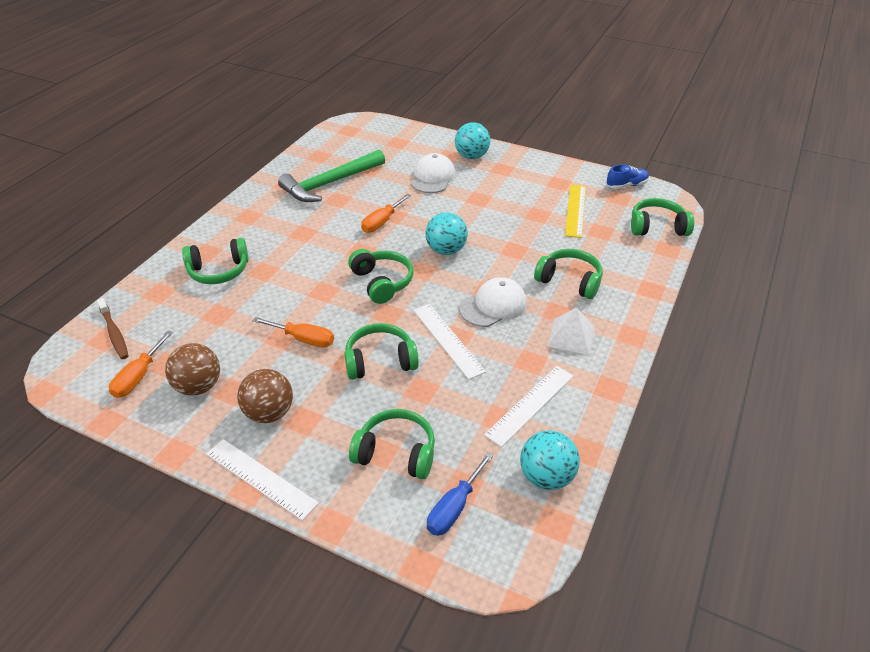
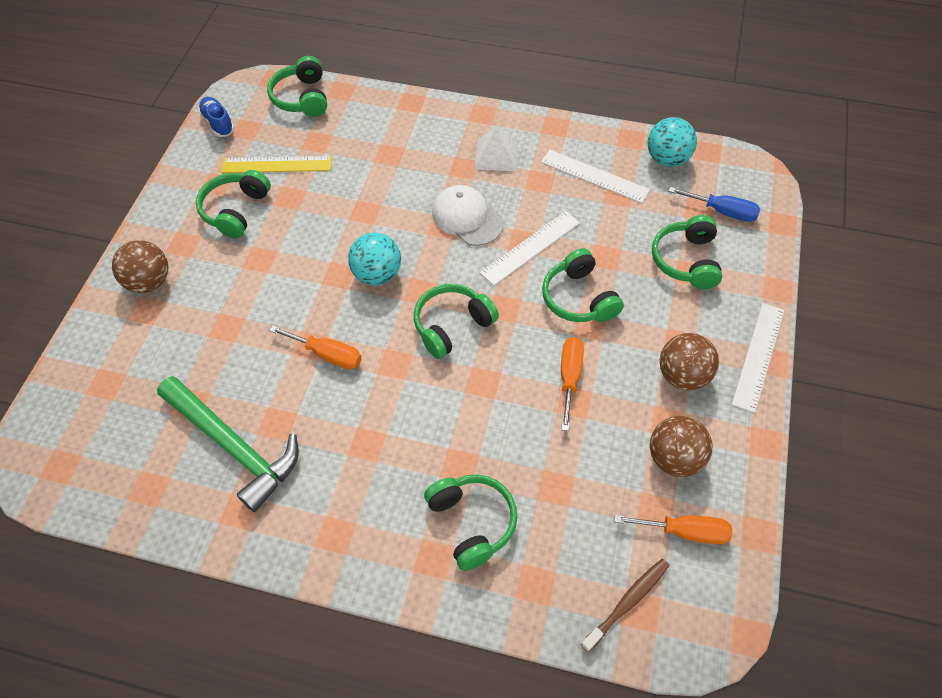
camera: 100 degrees left, 15 degrees up
(433, 177) = (209, 318): white cap -> none
(471, 156) = (149, 282): turquoise ball -> brown ball
(569, 281) = (411, 161): green headphones -> green headphones (235, 210)

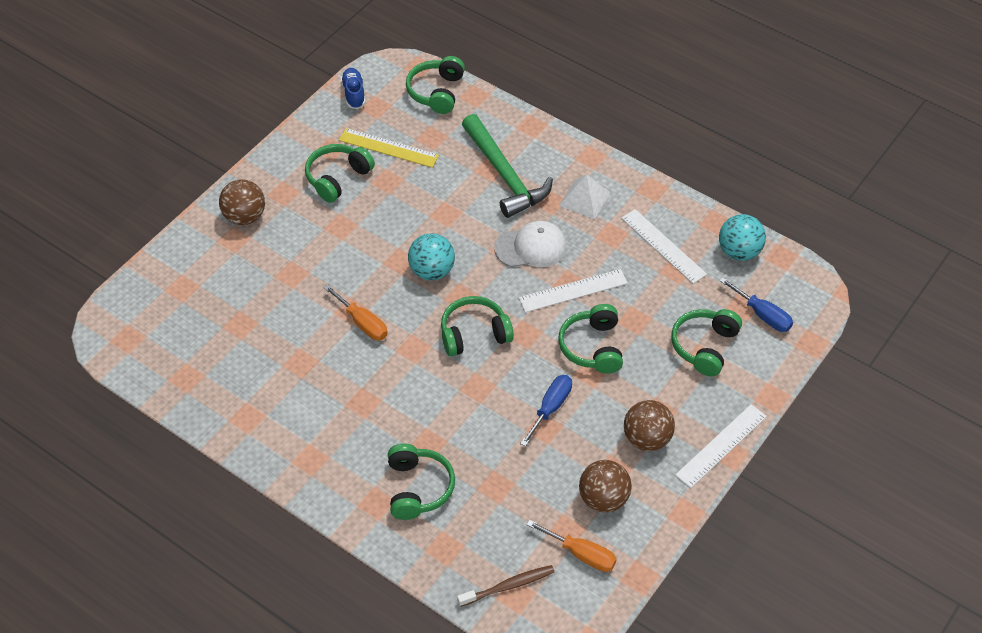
camera: 20 degrees right, 5 degrees down
(234, 446) = (261, 369): green hammer -> green hammer (504, 175)
(467, 218) = (531, 247): white cap -> white cap turned 105 degrees clockwise
(569, 377) = (550, 408): orange screwdriver -> blue screwdriver

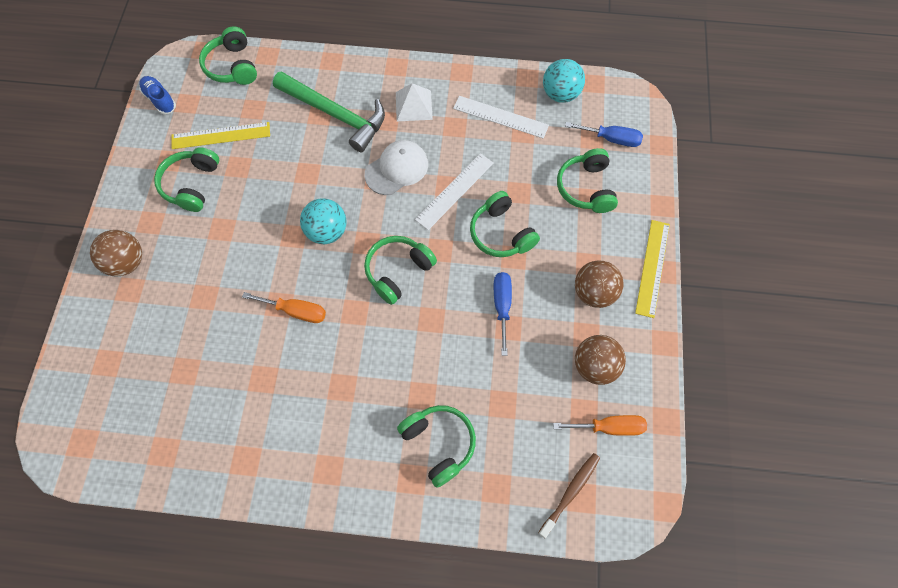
camera: 30 degrees left, 15 degrees up
(721, 445) = (652, 267): white ruler -> yellow ruler

